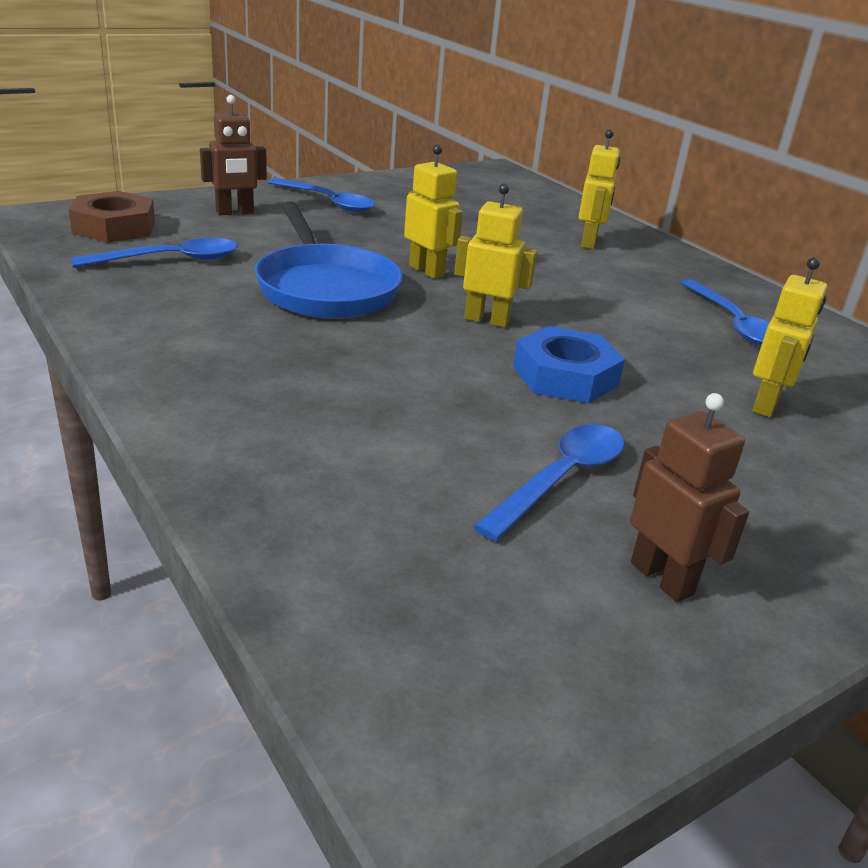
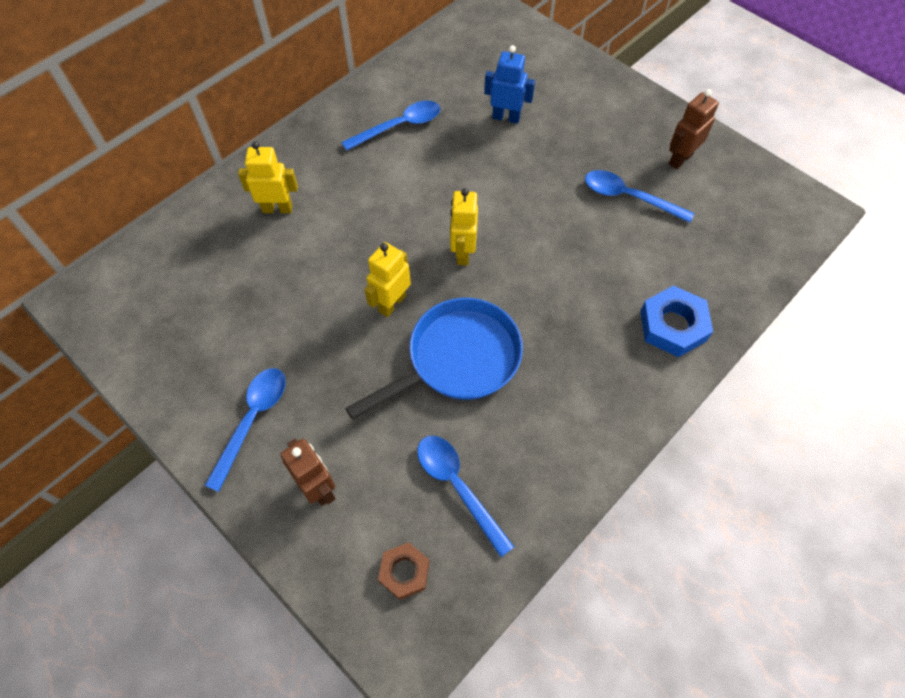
camera: 100 degrees left, 30 degrees up
(114, 227) = (404, 572): brown nut -> brown nut, size x0.64
(565, 376) = (520, 204): blue nut -> blue nut (673, 326)
(766, 405) = (506, 117): yellow robot -> blue robot

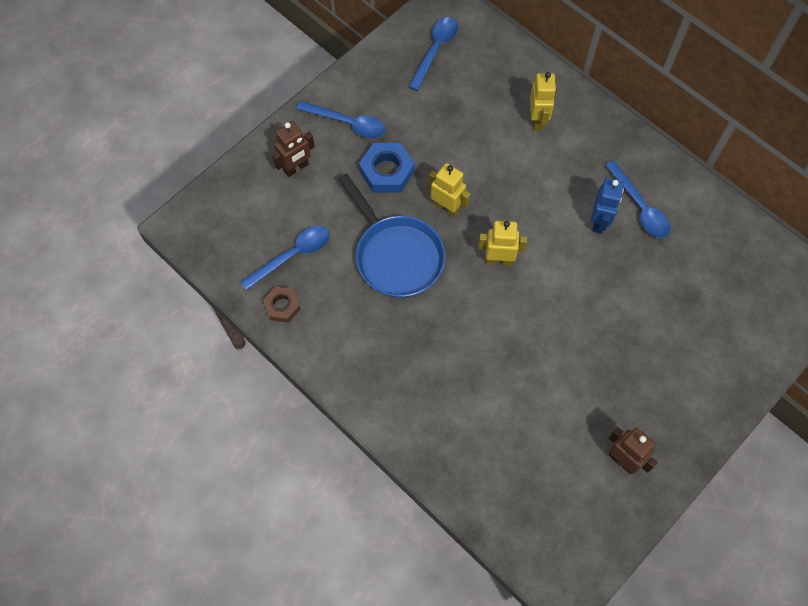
camera: 90 degrees right, 5 degrees up
(404, 572) = (235, 223): brown nut -> brown nut (282, 306)
(506, 117) = (662, 299): blue robot -> blue robot (599, 222)
(629, 197) = (569, 405): blue spoon -> blue spoon (435, 50)
(673, 326) = (428, 426): blue nut -> blue nut (387, 171)

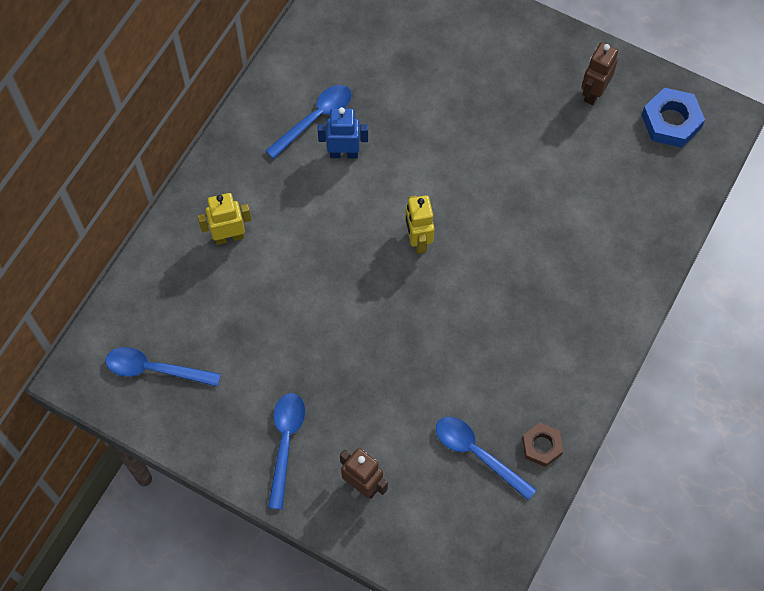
camera: 105 degrees left, 0 degrees up
(387, 171) = (340, 381): blue nut -> blue nut (671, 121)
(396, 256) = (444, 344): blue pan -> none
(446, 208) = (369, 306): yellow robot -> none

